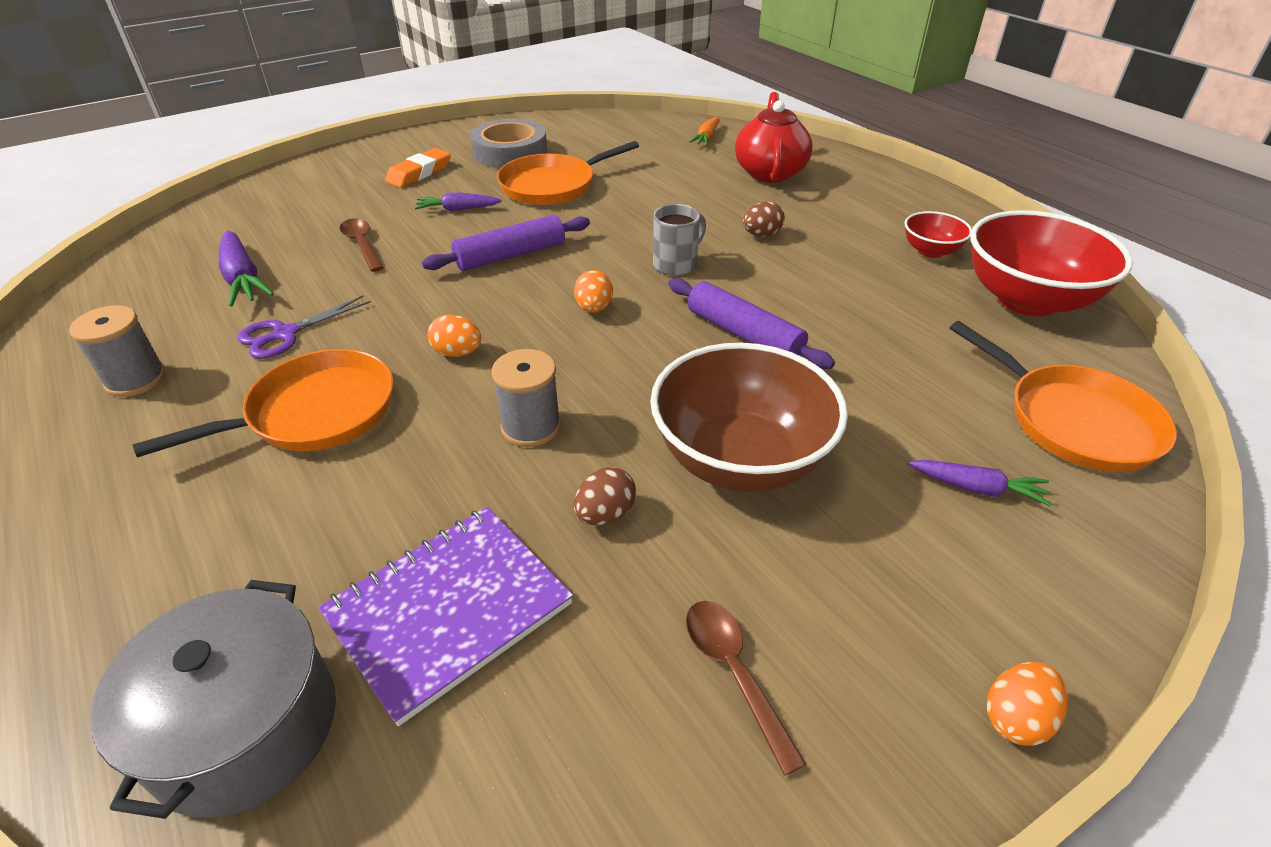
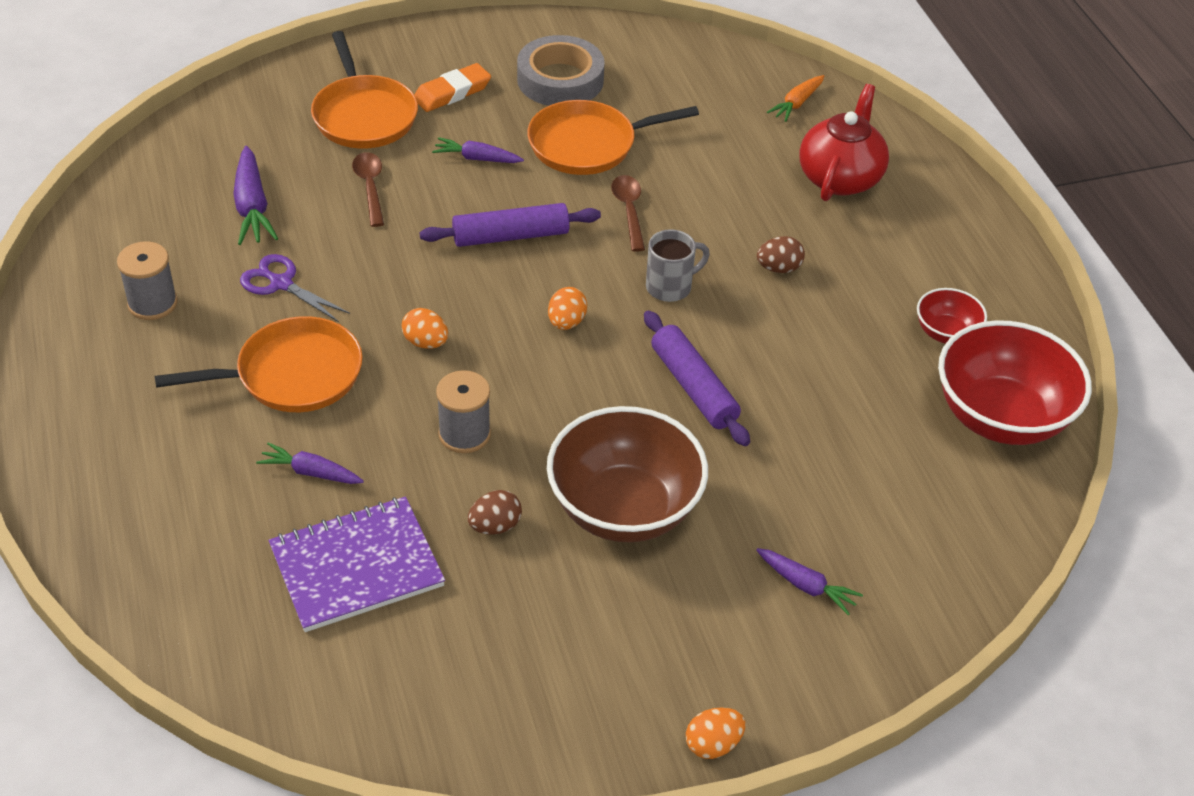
camera: 15 degrees right, 5 degrees up
(245, 727) = (210, 605): grey pot -> none
(286, 334) = (281, 284): purple scissors -> purple scissors turned 60 degrees clockwise
(360, 510) = (311, 472): none -> purple carrot
(734, 673) = (537, 663): brown spoon -> brown spoon (629, 211)
(1074, 421) = (939, 552): orange pan -> orange pan (364, 116)

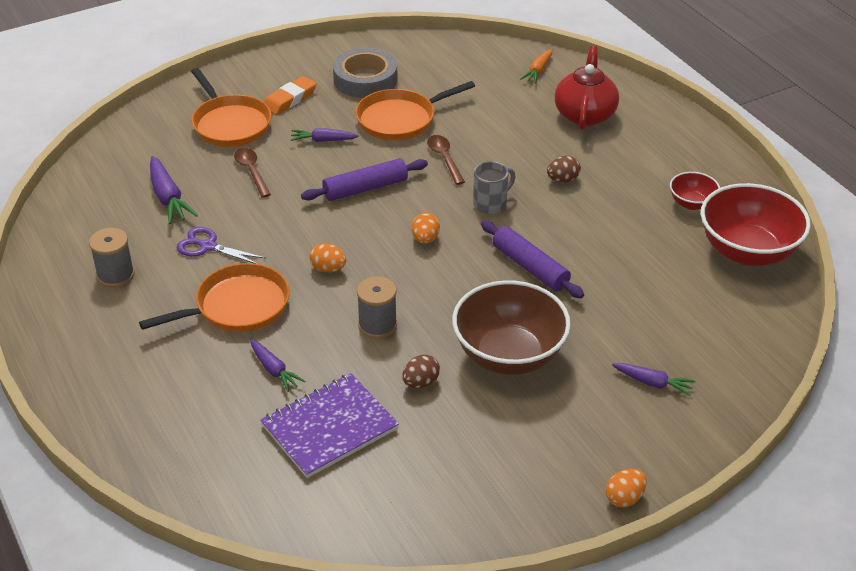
camera: 10 degrees left, 5 degrees down
(311, 472) = (274, 370): purple carrot -> purple carrot turned 135 degrees counterclockwise

